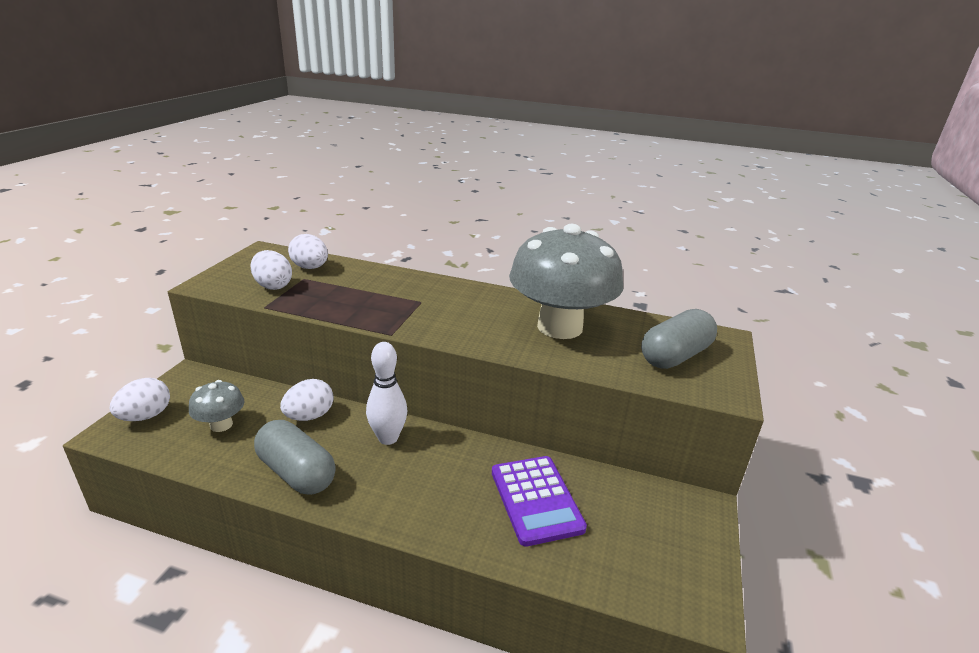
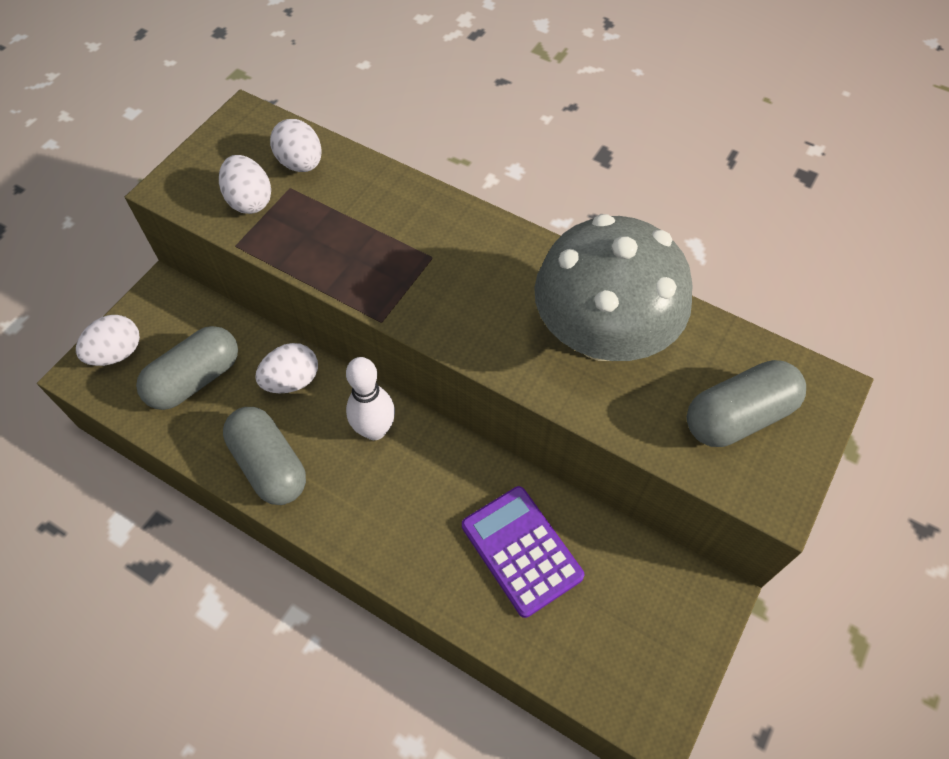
camera: 15 degrees right, 30 degrees up
(221, 425) = (195, 379): grey mushroom -> grey capsule
(536, 500) = (521, 551): purple calculator -> purple calculator turned 150 degrees clockwise

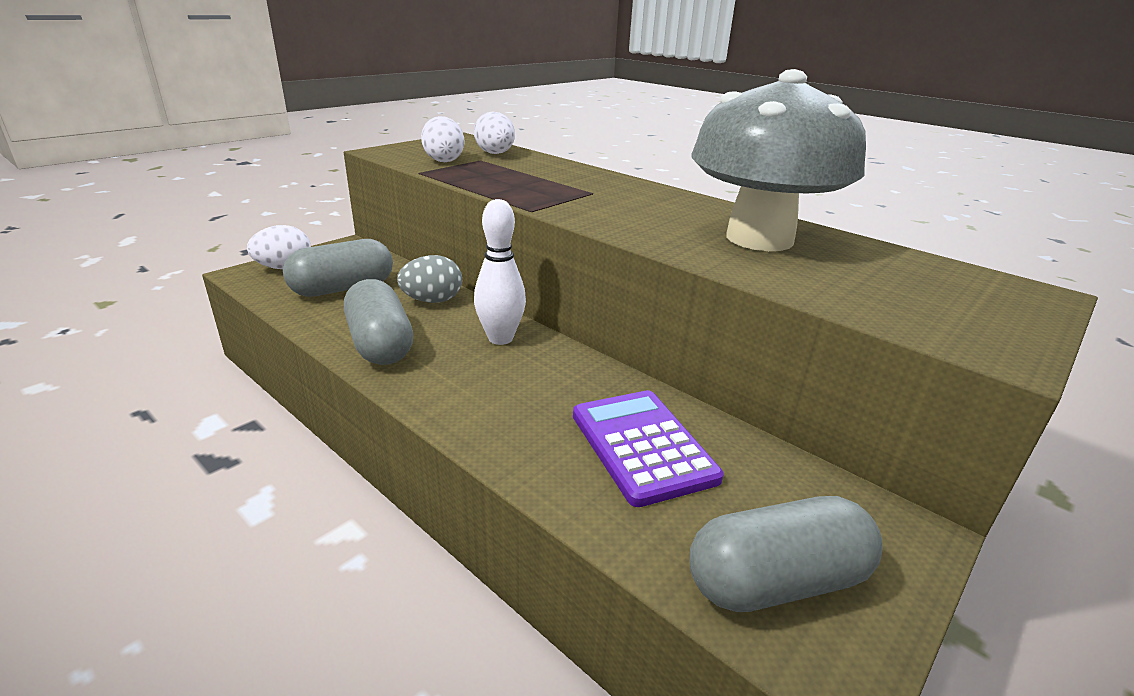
camera: 10 degrees right, 30 degrees down
(292, 381) = (432, 301): white egg -> grey egg
(738, 416) = (928, 295): grey capsule -> grey capsule (776, 581)

